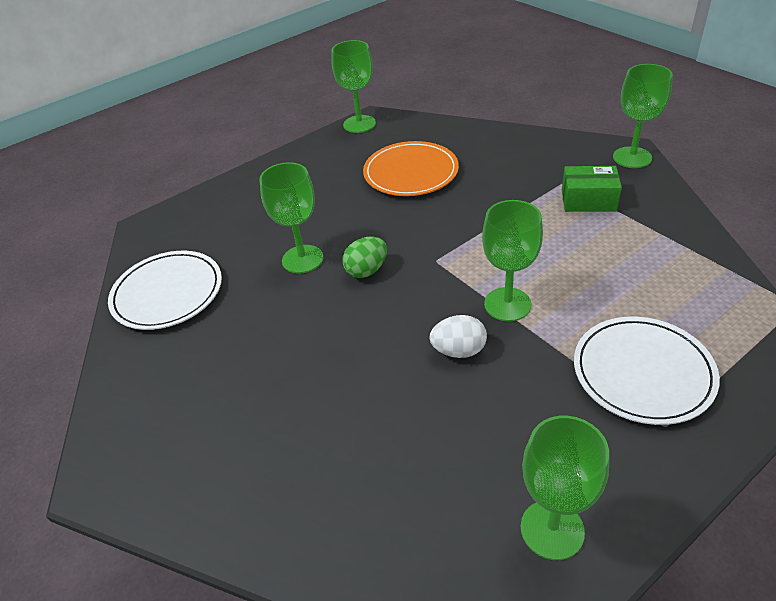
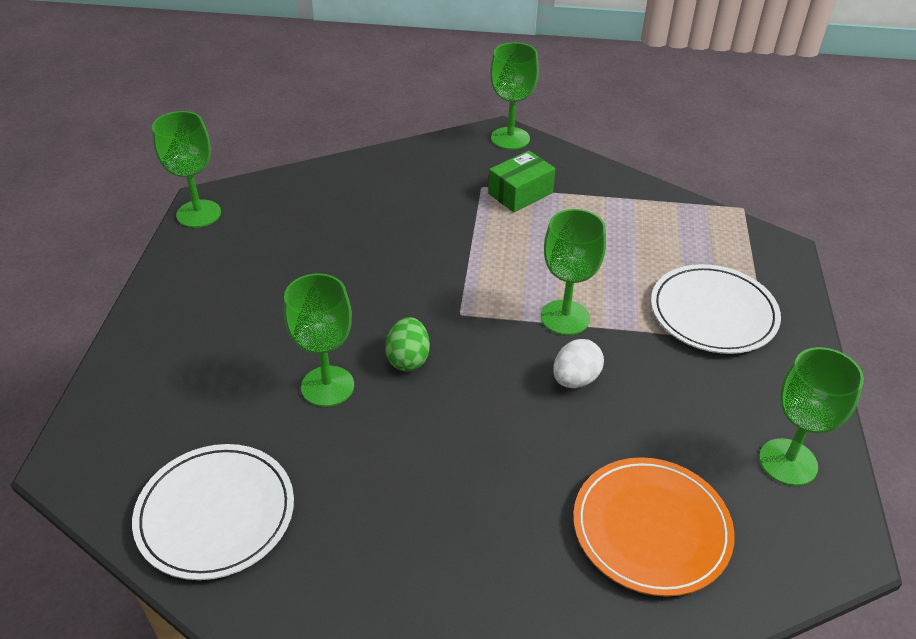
camera: 50 degrees left, 0 degrees up
(411, 172) = (327, 241): orange plate -> orange plate (651, 528)

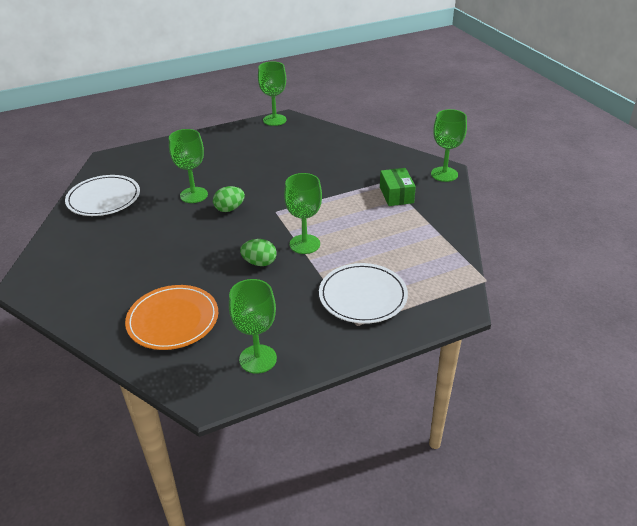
camera: 60 degrees right, 5 degrees down
(520, 193) = (396, 195): green box -> green box turned 60 degrees clockwise
(575, 379) = (259, 263): white egg -> green egg

